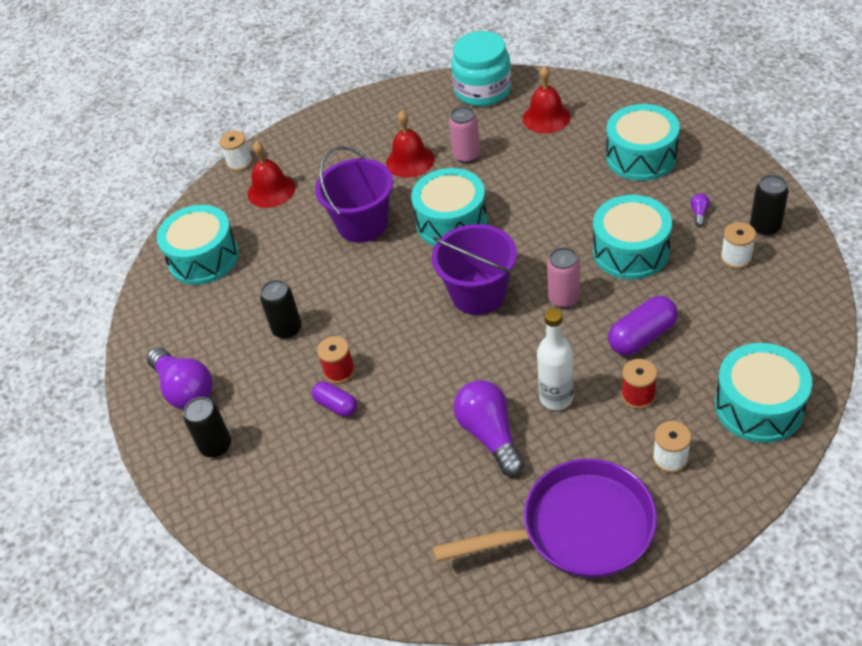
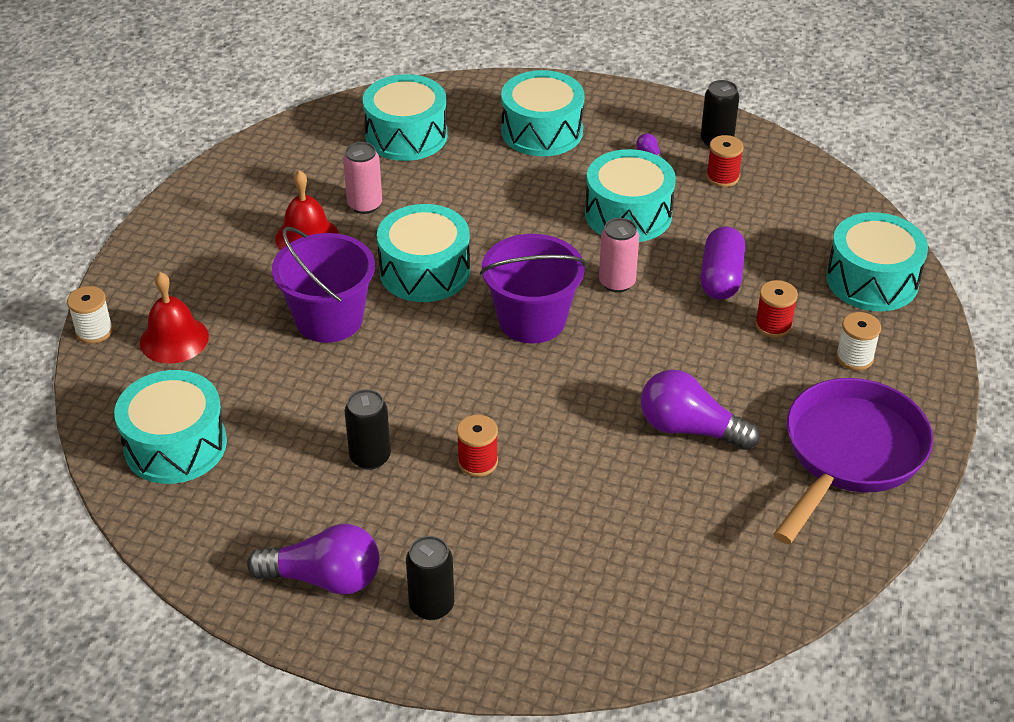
camera: 50 degrees left, 5 degrees down
(336, 405) = (513, 492): purple capsule -> none
(483, 90) = (306, 138): turquoise jar -> none
(546, 117) = (406, 135): red bell -> turquoise drum
(556, 398) = (709, 366): white bottle -> none
(736, 258) = (722, 177): white spool -> red spool

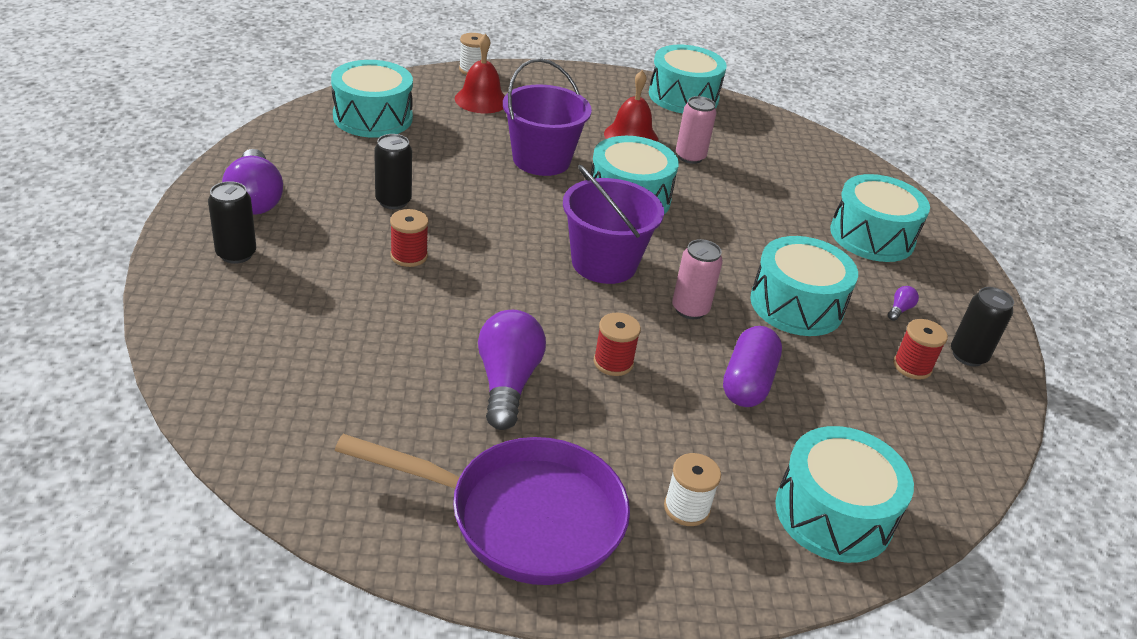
camera: 65 degrees right, 5 degrees down
(406, 135) = (796, 164): turquoise drum -> turquoise drum (683, 96)
(721, 277) = (748, 382): purple capsule -> purple capsule turned 60 degrees counterclockwise
(773, 325) = (698, 431): red spool -> red spool (613, 362)

